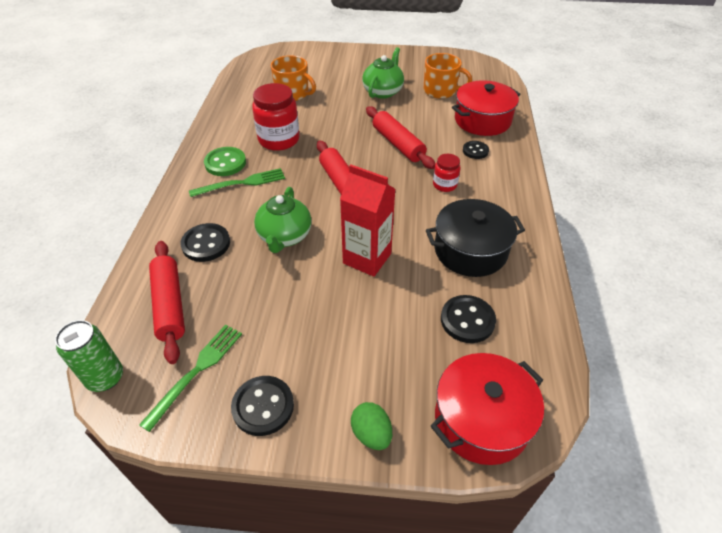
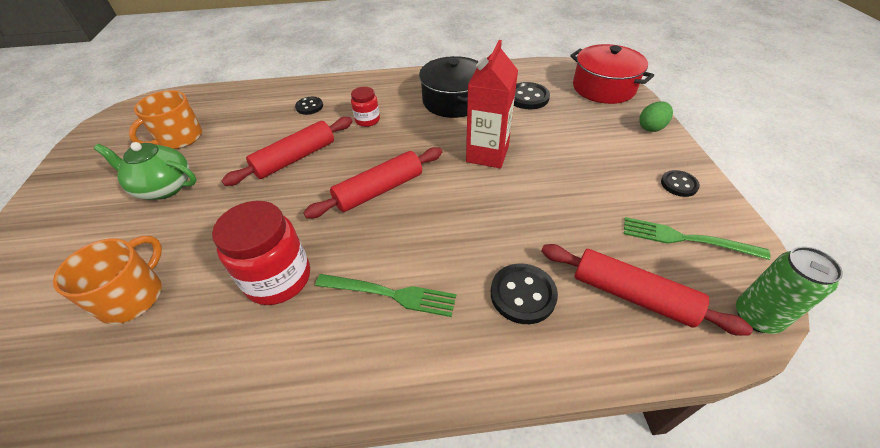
camera: 100 degrees left, 0 degrees up
(170, 305) = (632, 295): red rolling pin -> red rolling pin turned 60 degrees clockwise
(225, 163) = (342, 334): green button -> none
(242, 183) = (391, 294): green fork -> green fork turned 135 degrees clockwise
(263, 406) = (679, 184): black button -> black button, size x0.65
(284, 236) = (481, 220): green teapot -> none
(441, 91) = (179, 138): orange mug -> orange mug turned 150 degrees counterclockwise
(482, 120) = (253, 105): red pot -> none

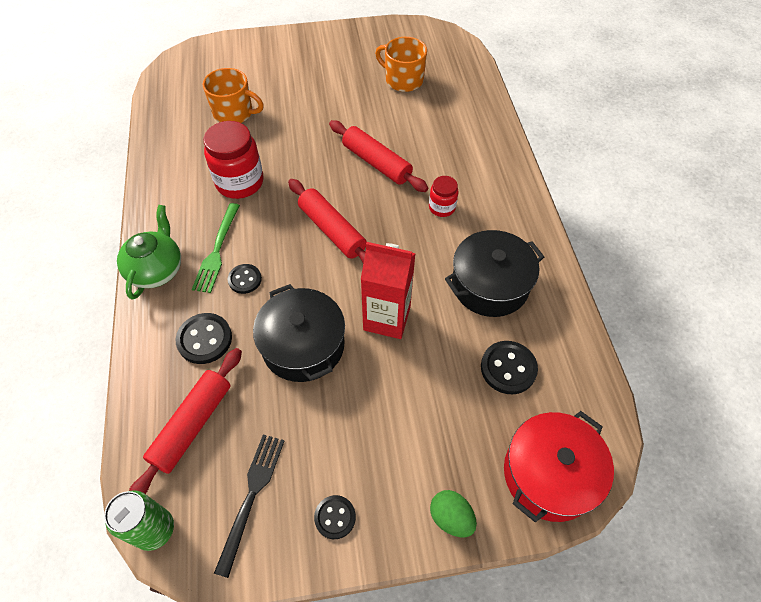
camera: 85 degrees right, 10 degrees up
(164, 187) = (338, 92): green teapot -> green teapot (157, 270)
(309, 107) = (462, 156): black button -> black button (245, 279)
(521, 208) = (303, 345): none -> black pot
(686, 239) = (251, 496): green fork -> black fork

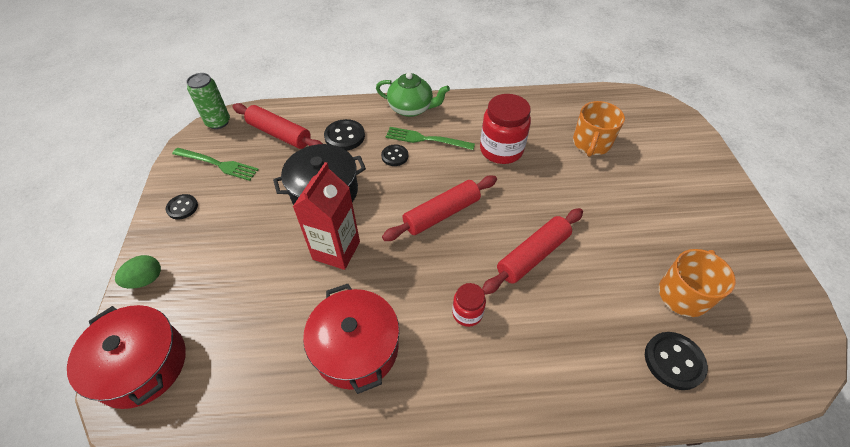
camera: 95 degrees right, 5 degrees down
(251, 496) = (218, 164): black fork -> green fork
(490, 285) = (356, 347): black pot -> red pot
(508, 368) = (255, 348): black button -> black button (674, 361)

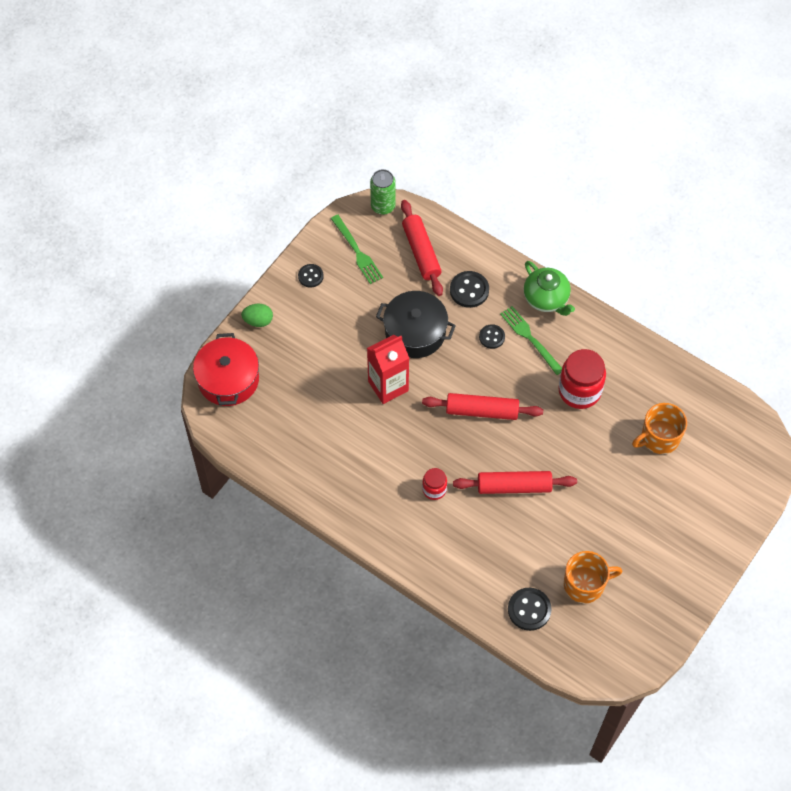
camera: 40 degrees right, 10 degrees up
(356, 347) = (351, 459): red pot -> none

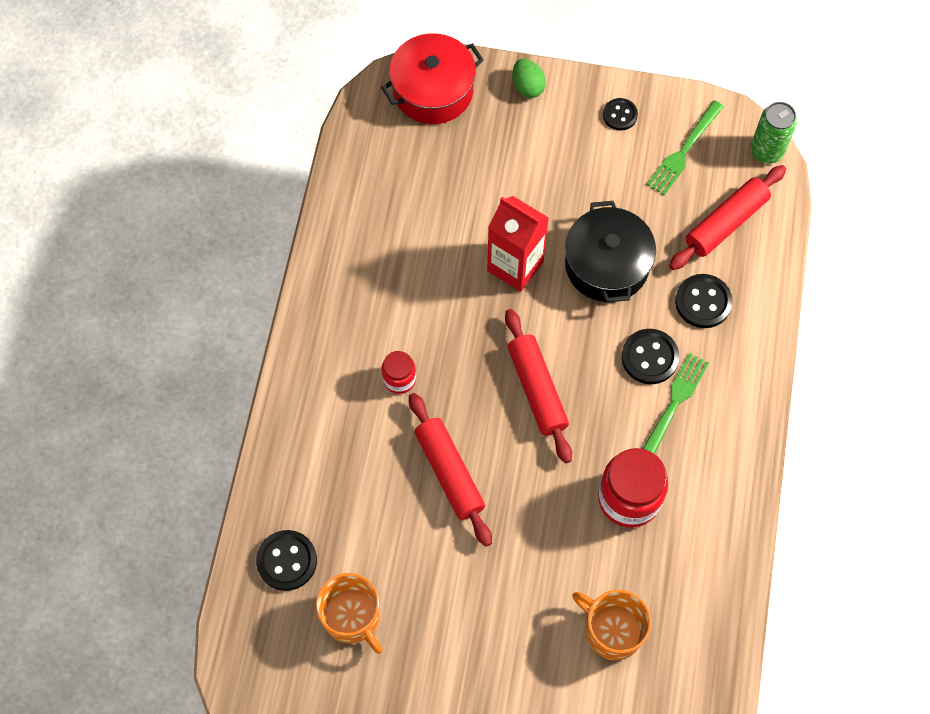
camera: 65 degrees right, 5 degrees up
(491, 337) = (649, 357): black button -> black button, size x1.54
(546, 299) = (744, 401): green teapot -> none

